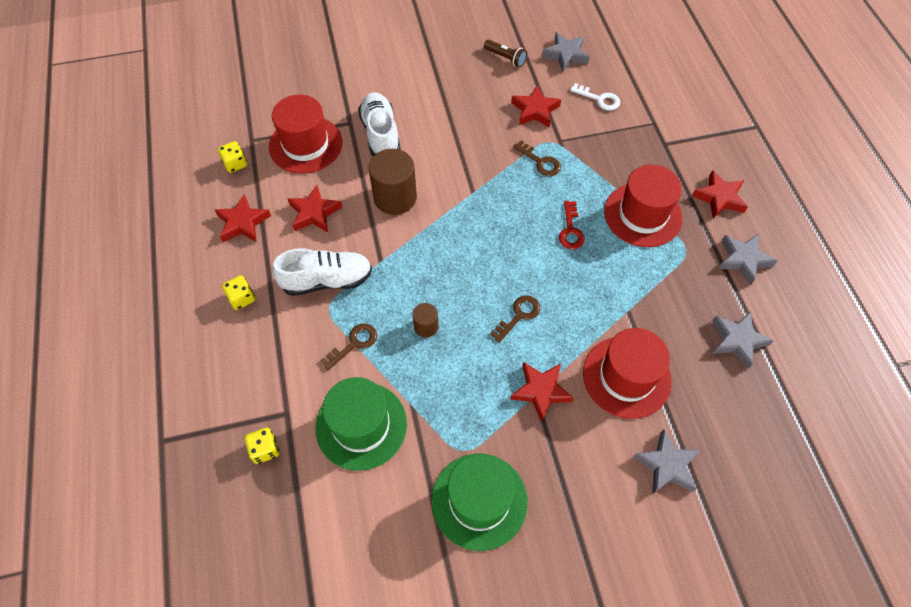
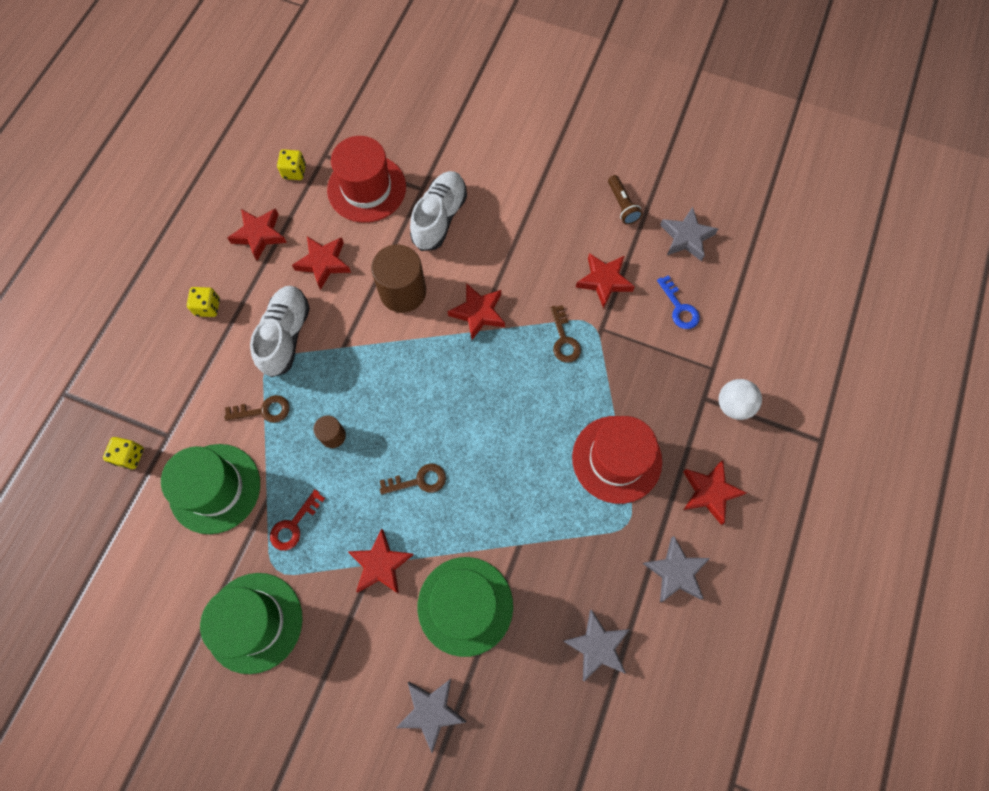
camera: 35 degrees right, 10 degrees up
(327, 280) = (286, 336): white shoe -> white shoe turned 105 degrees counterclockwise
(464, 179) = (478, 313): none -> red star
(570, 230) = (534, 429): red key -> red key (294, 525)
(599, 99) = (679, 307): white key -> blue key
(626, 377) = (465, 605): red hat -> green hat
(686, 137) = (733, 405): none -> white ball

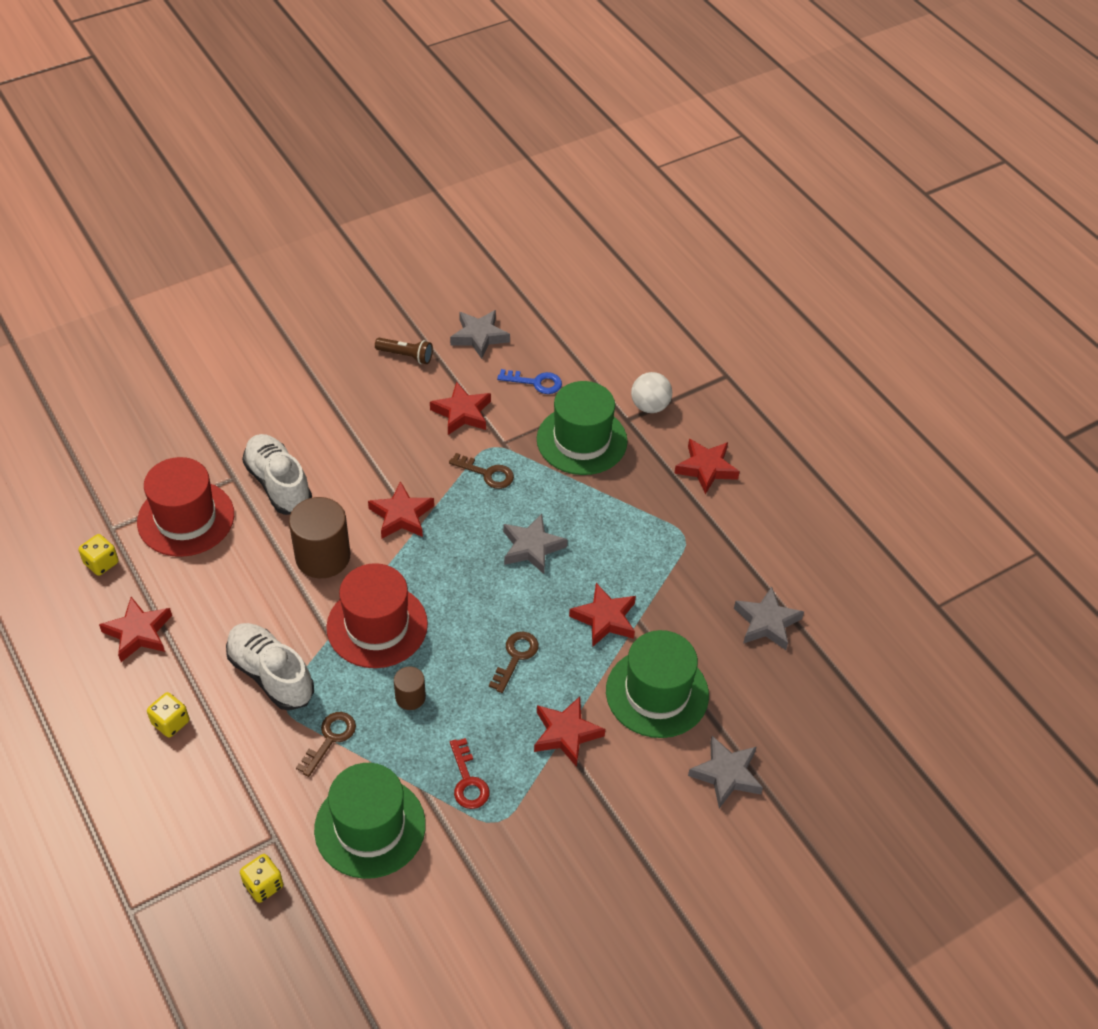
camera: 55 degrees left, 20 degrees down
(254, 622) = (532, 869): green hat -> green hat (581, 440)
(324, 263) = (227, 599): red star -> red star (605, 618)
(616, 459) = (625, 508): red hat -> red hat (377, 626)
(676, 572) = (750, 532): grey star -> grey star (532, 547)

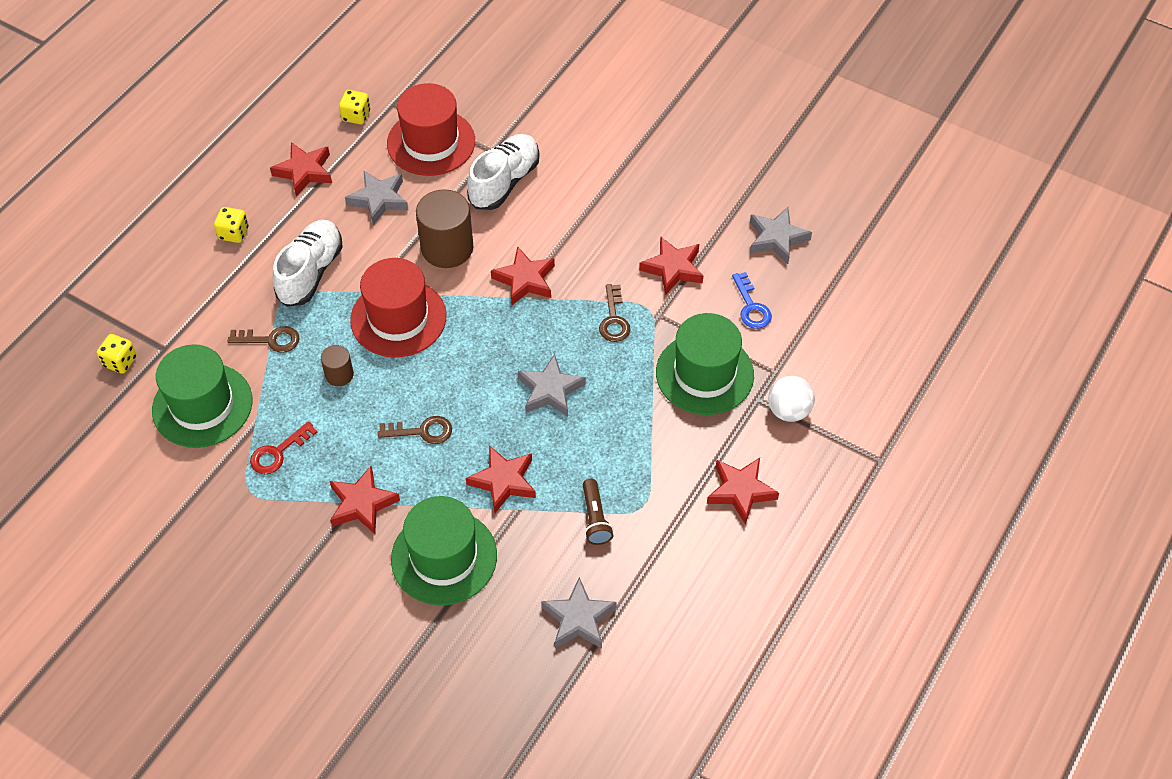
camera: 65 degrees right, 5 degrees up
(406, 356) = (711, 197): brown flashlight -> brown flashlight (595, 518)
(726, 774) = (384, 650): grey star -> grey star (379, 200)

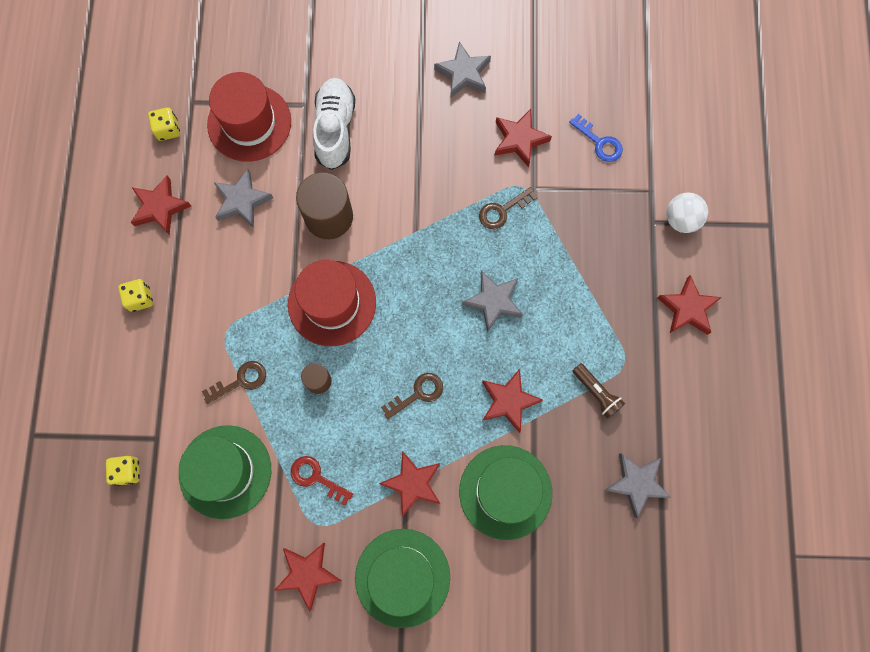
camera: 30 degrees left, 20 degrees up
(278, 452) = (316, 478): red key -> red key turned 105 degrees clockwise
(310, 272) = (231, 300): white shoe -> none
(525, 280) = (410, 213): red star -> red star (307, 574)
(614, 319) = (502, 211): brown key -> brown key turned 90 degrees clockwise
(704, 374) = (600, 221): green hat -> green hat (402, 577)
(777, 238) = (582, 70): grey star -> grey star (463, 74)

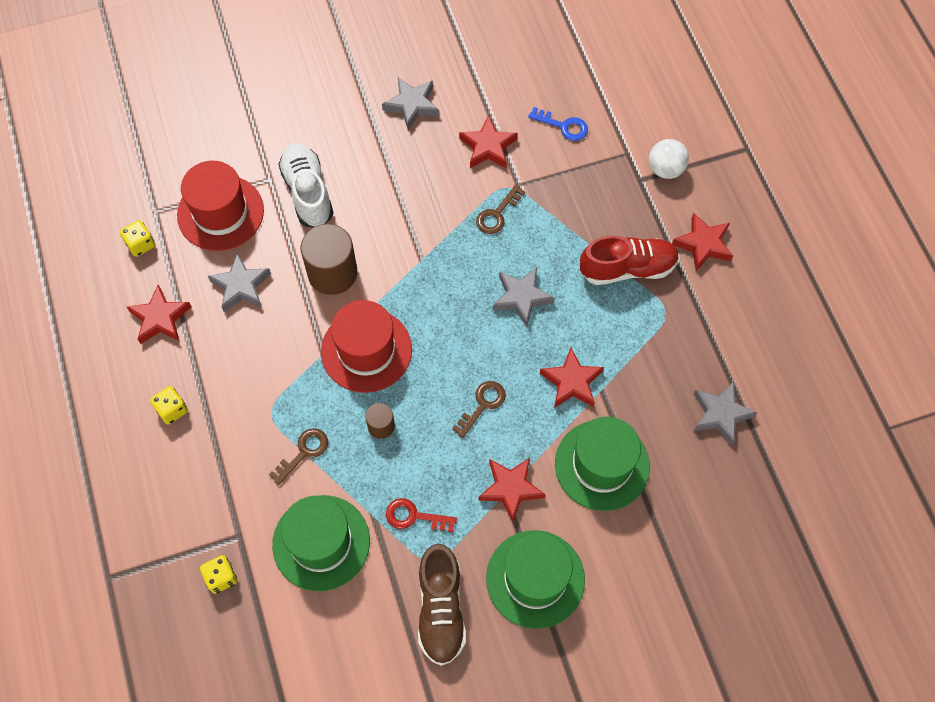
camera: 20 degrees left, 10 degrees down
(307, 574) = (441, 609): red star -> brown shoe
(596, 393) = (651, 346): brown flashlight -> none
(605, 307) = (627, 268): none -> red shoe

